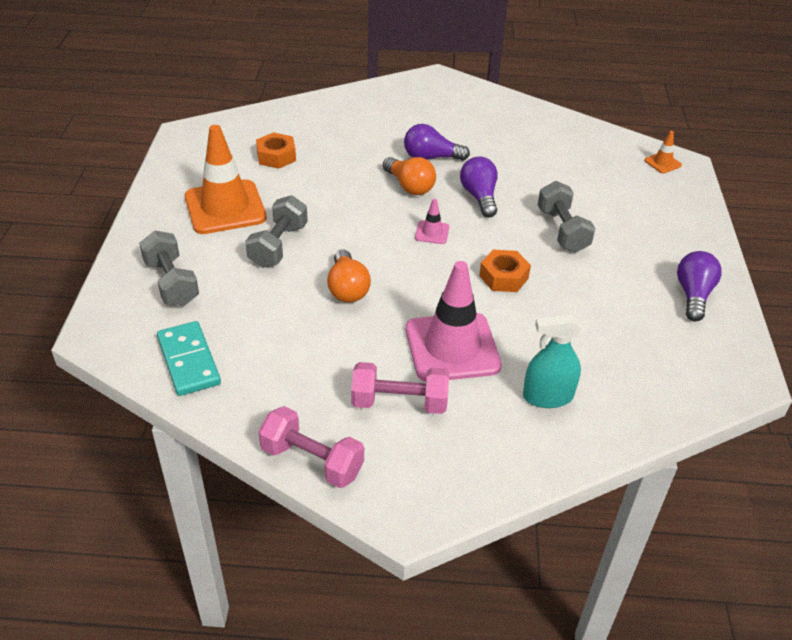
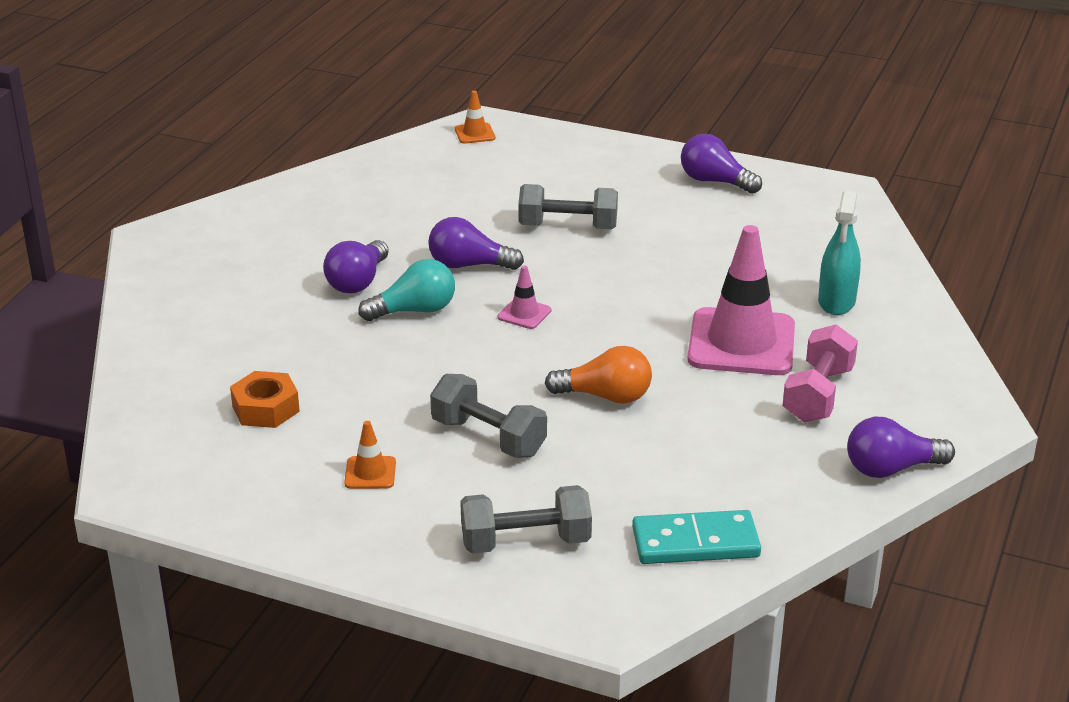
camera: 70 degrees left, 10 degrees down
(225, 207) = (370, 473): orange traffic cone -> orange traffic cone, size x0.43
(312, 461) = (891, 469): pink dumbbell -> purple light bulb
(409, 186) = (414, 311): orange light bulb -> turquoise light bulb
(503, 277) = (634, 284): orange nut -> none

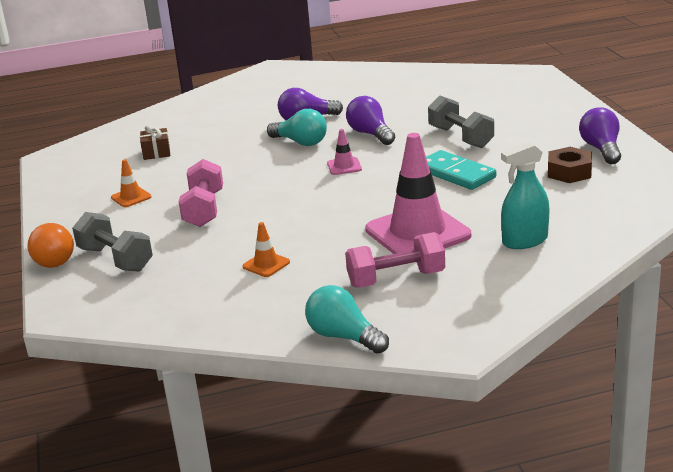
camera: 55 degrees right, 5 degrees down
(266, 409) = (156, 152): orange nut -> brown gift
(475, 134) = (516, 77): orange traffic cone -> orange traffic cone (266, 264)
(488, 437) = (204, 209): grey dumbbell -> pink dumbbell
(606, 396) = (292, 220): orange light bulb -> orange light bulb (51, 259)
(695, 543) = (173, 305): turquoise domino -> turquoise domino (455, 174)
(736, 217) = (569, 172): none -> brown nut
(891, 469) = (343, 337): purple light bulb -> turquoise light bulb

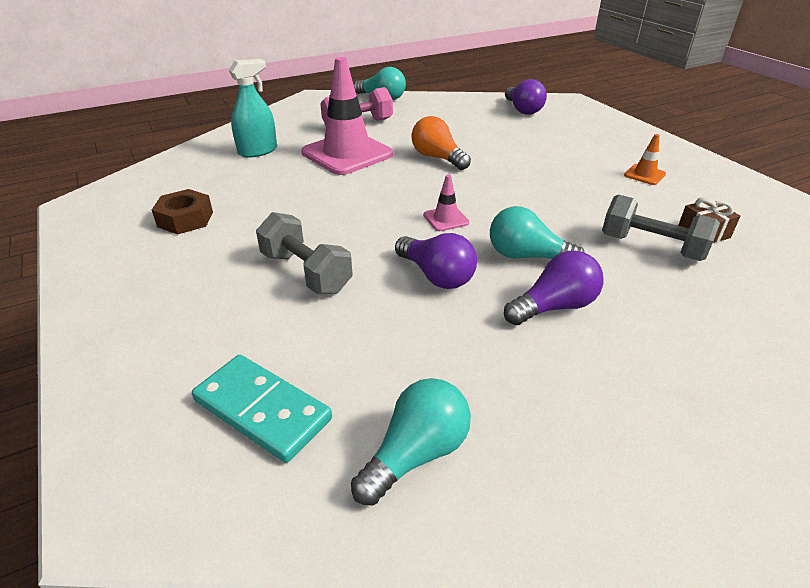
camera: 165 degrees right, 10 degrees up
(51, 259) = (631, 125): orange light bulb -> orange light bulb (437, 158)
(115, 259) = (580, 127): grey dumbbell -> grey dumbbell (651, 247)
(204, 209) = (555, 166): pink dumbbell -> none
(266, 264) = (459, 128): orange traffic cone -> none
(409, 81) = (416, 453): none -> turquoise light bulb
(455, 174) = (314, 213): turquoise domino -> turquoise domino (262, 409)
(601, 149) = (125, 256): purple light bulb -> purple light bulb (522, 110)

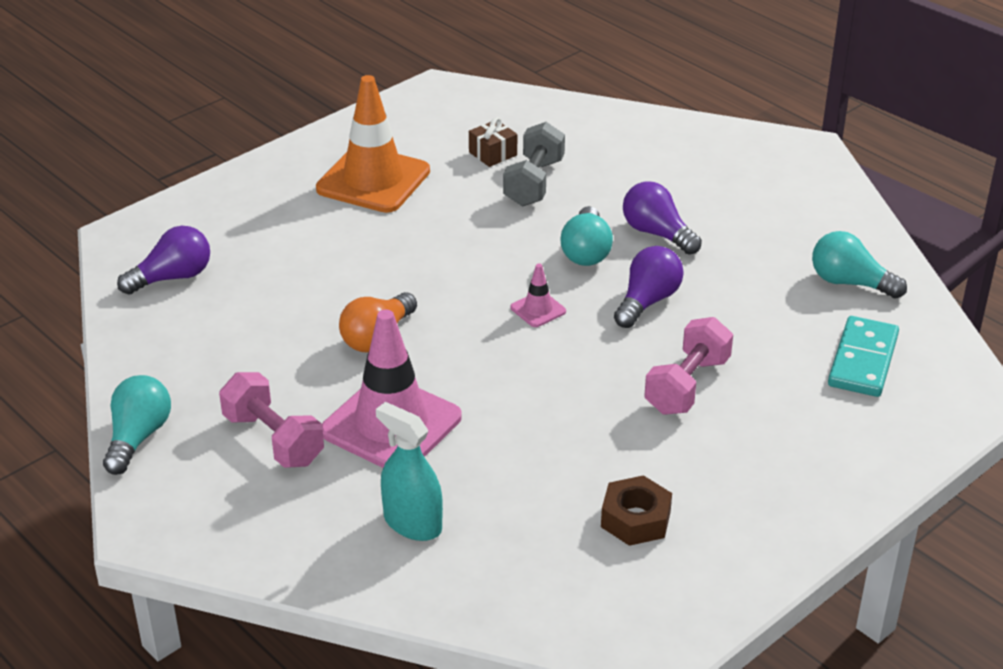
camera: 105 degrees left, 0 degrees up
(306, 272) = (687, 385): grey dumbbell -> pink dumbbell
(644, 175) = (373, 180): orange traffic cone -> orange traffic cone, size x2.33

